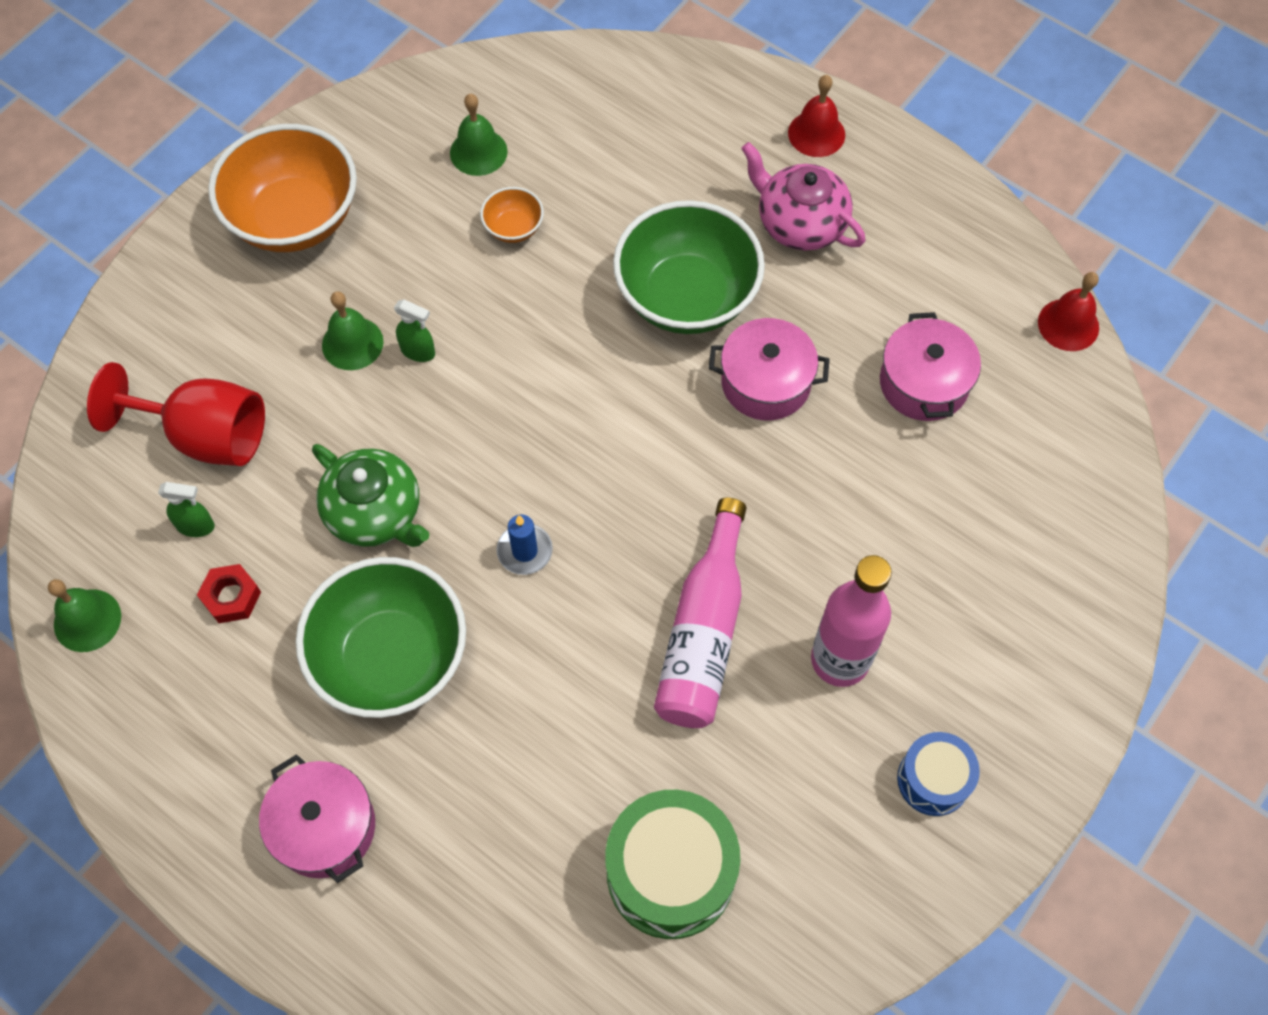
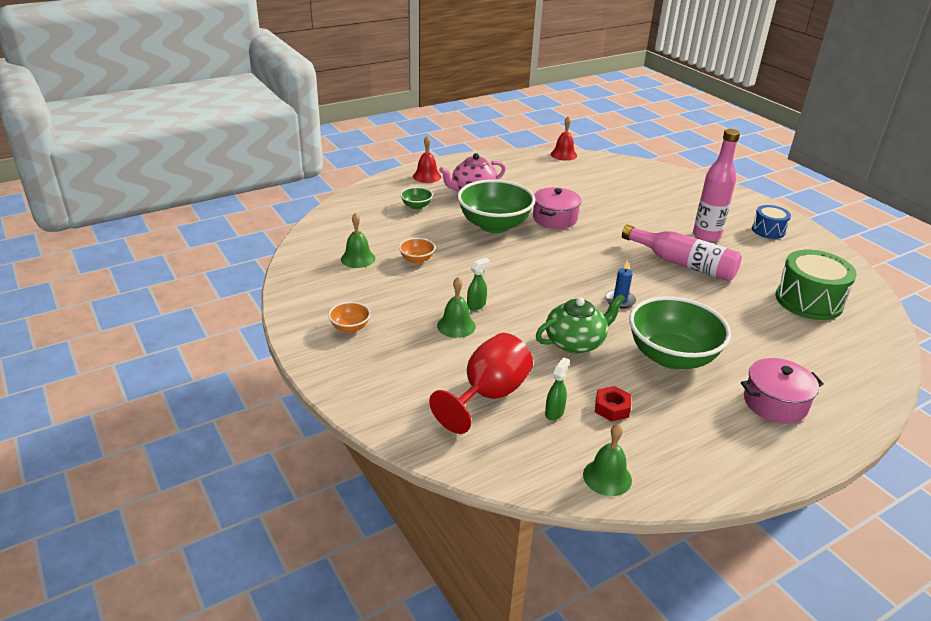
camera: 70 degrees left, 30 degrees down
(294, 218) = (350, 327): orange bowl -> orange bowl, size x0.44
(691, 161) = (416, 206): none -> green bowl
(924, 383) = (575, 187): pink pot -> none

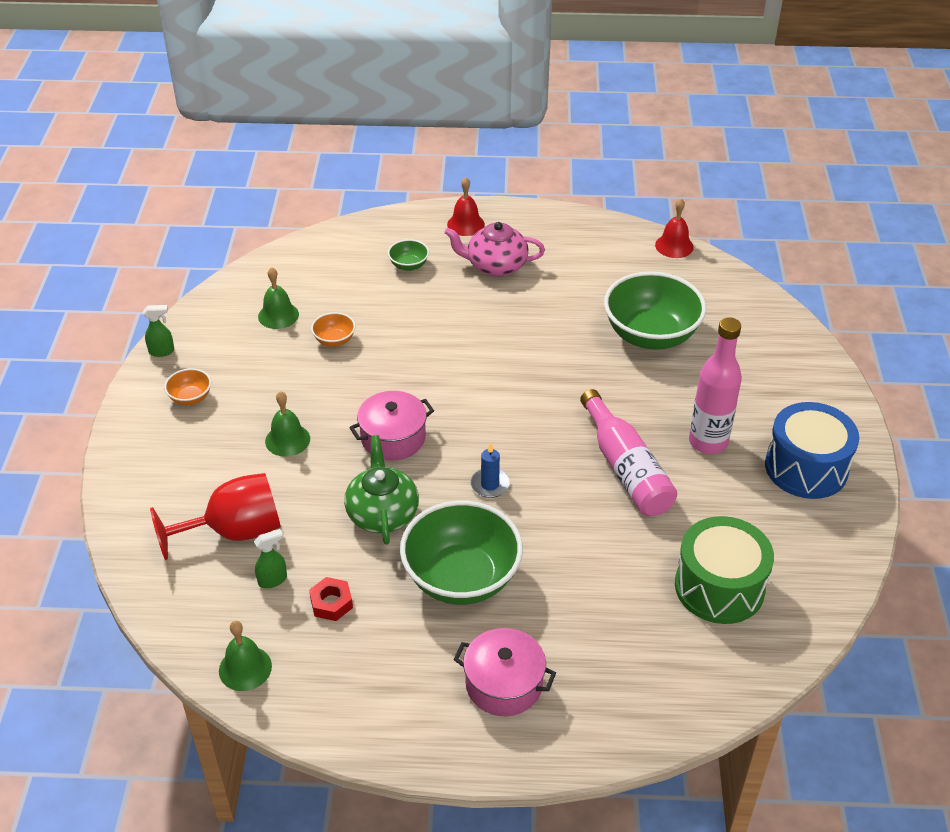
camera: 35 degrees right, 10 degrees up
(476, 305) = (333, 424): green spray bottle -> green spray bottle (162, 351)
(494, 225) = (466, 325): green bowl -> green bowl (650, 335)
(554, 218) = (547, 342): pink pot -> pink pot (393, 438)
(575, 342) = (382, 513): green teapot -> green teapot turned 105 degrees counterclockwise
(768, 230) = (806, 467): blue drum -> blue drum, size x1.73

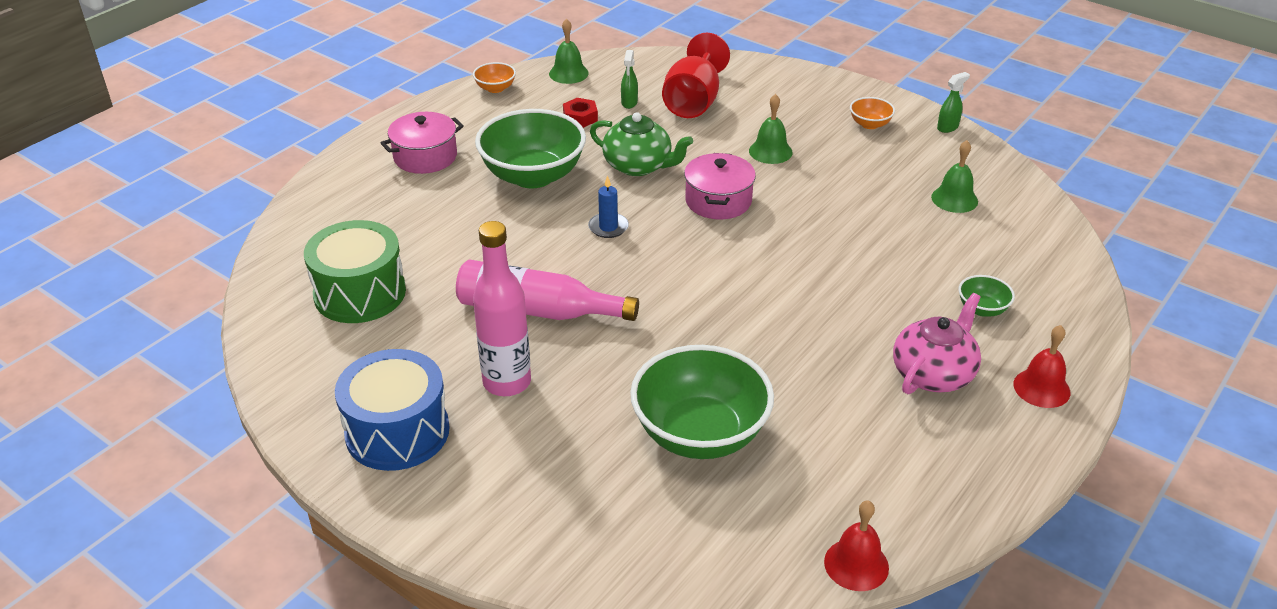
camera: 125 degrees right, 5 degrees down
(162, 351) = (948, 127): green spray bottle -> green spray bottle turned 150 degrees counterclockwise
(334, 340) = (886, 217): orange bowl -> orange bowl (495, 88)

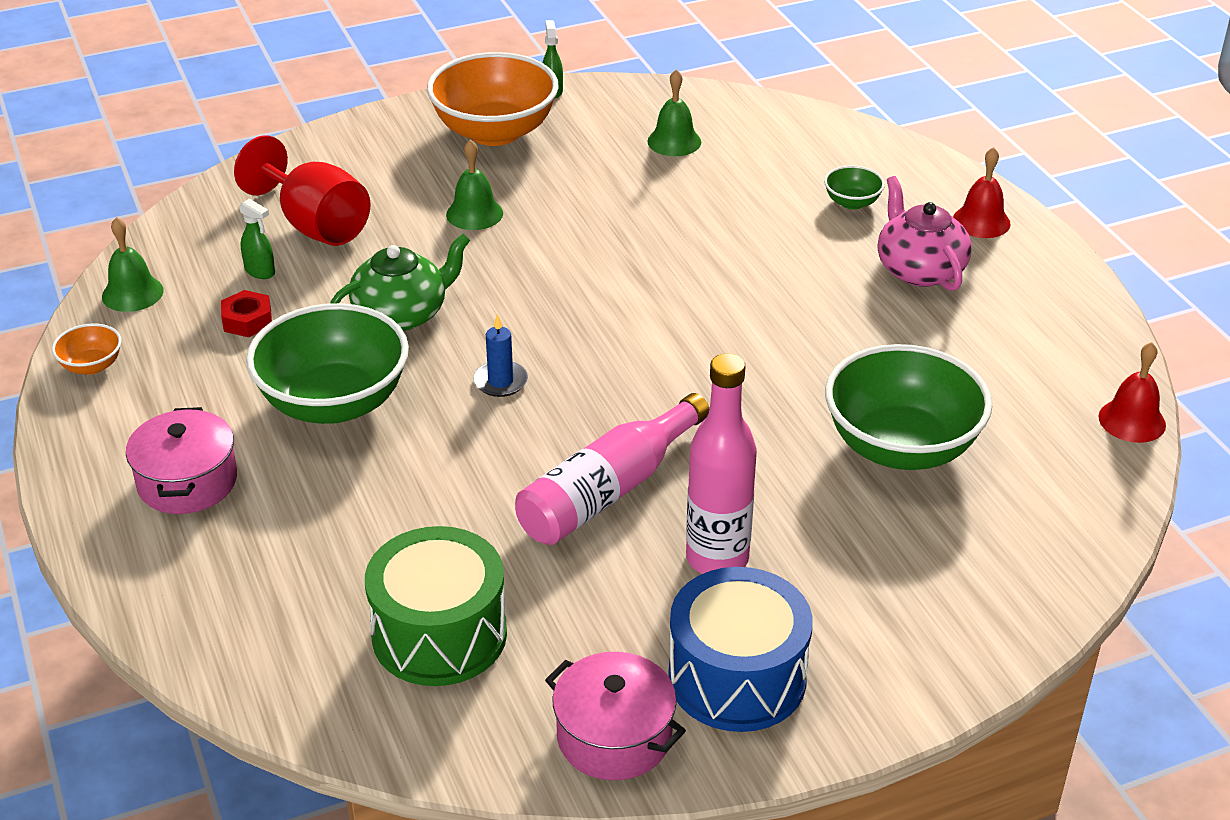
camera: 60 degrees left, 0 degrees up
(718, 201) = (530, 285): pink pot -> pink pot (614, 736)
(870, 124) = (494, 132): orange bowl -> orange bowl, size x2.28

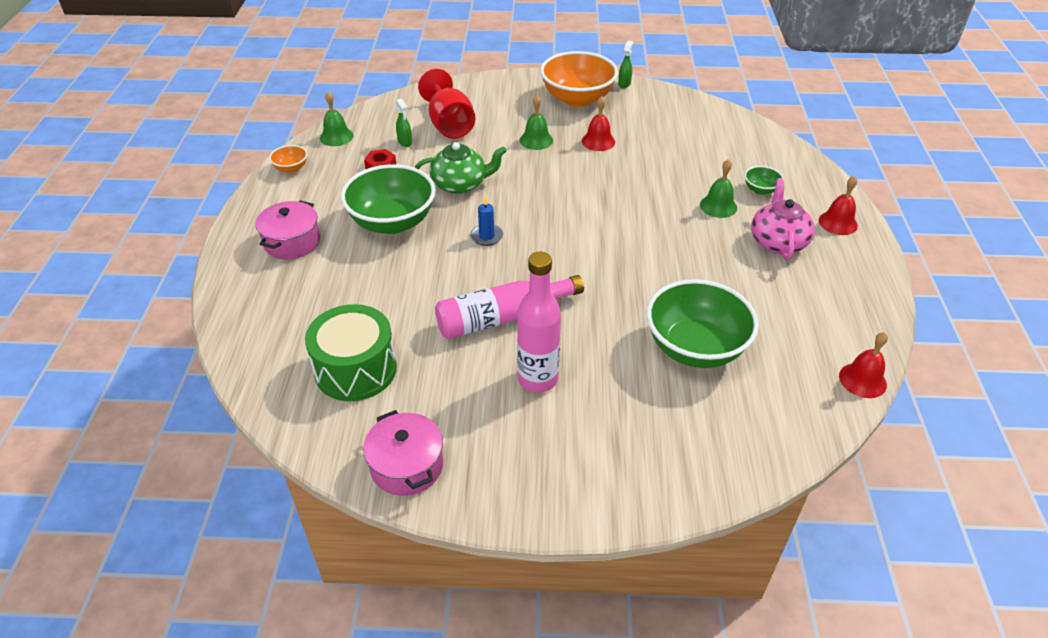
camera: 25 degrees right, 5 degrees up
(572, 191) = (598, 141): none -> red bell
(674, 141) = (675, 128): green bell -> green bell (718, 206)
(737, 677) = (500, 457): blue drum -> none

